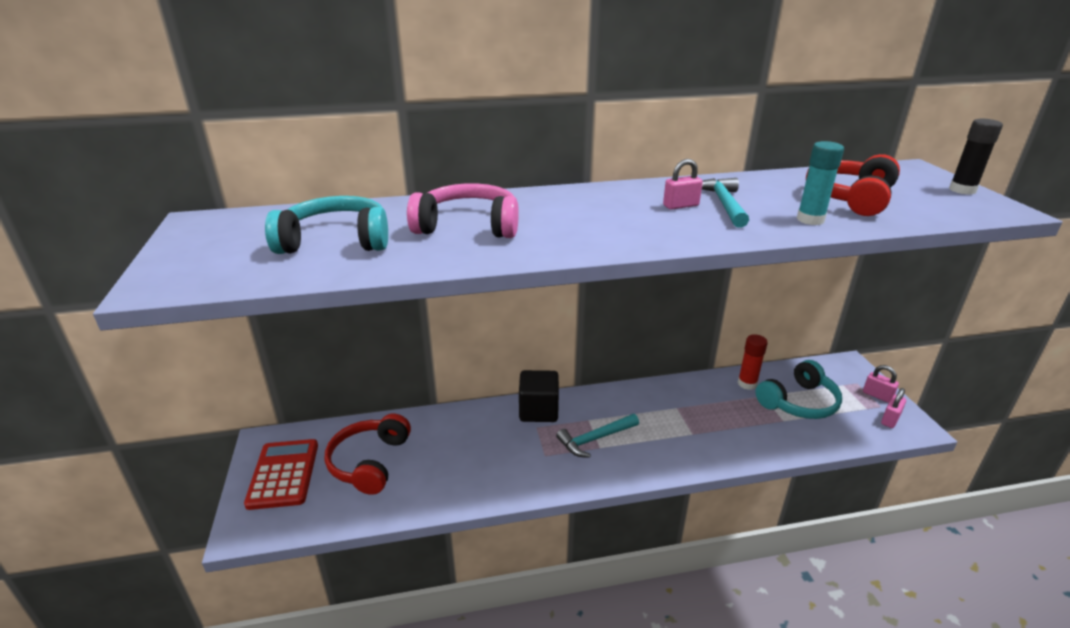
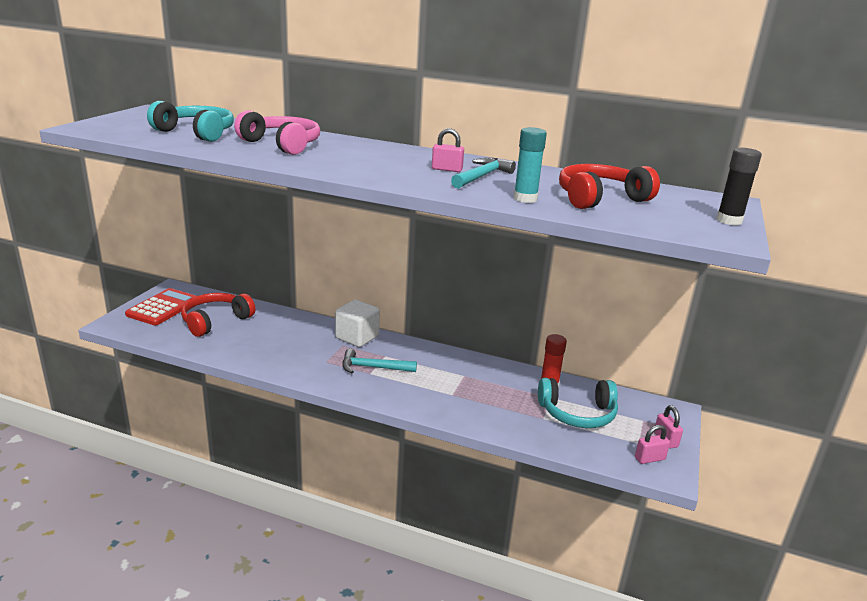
camera: 30 degrees right, 5 degrees down
(538, 410) = (357, 337): black cube -> white cube

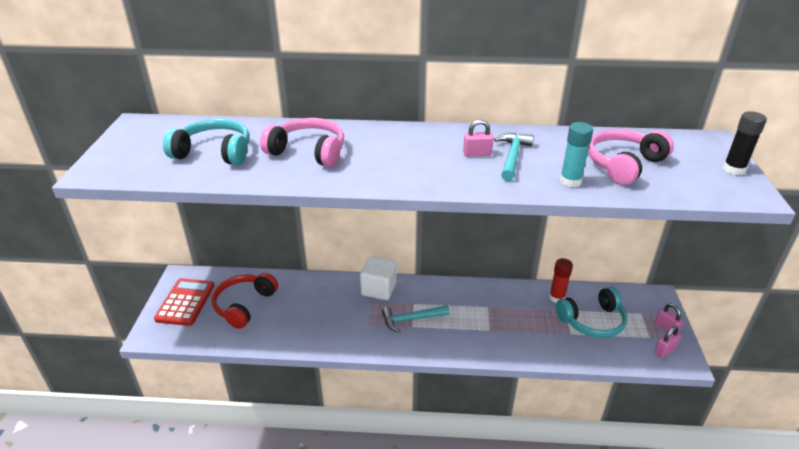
camera: 15 degrees left, 10 degrees up
(600, 198) = (624, 164): red headphones -> pink headphones

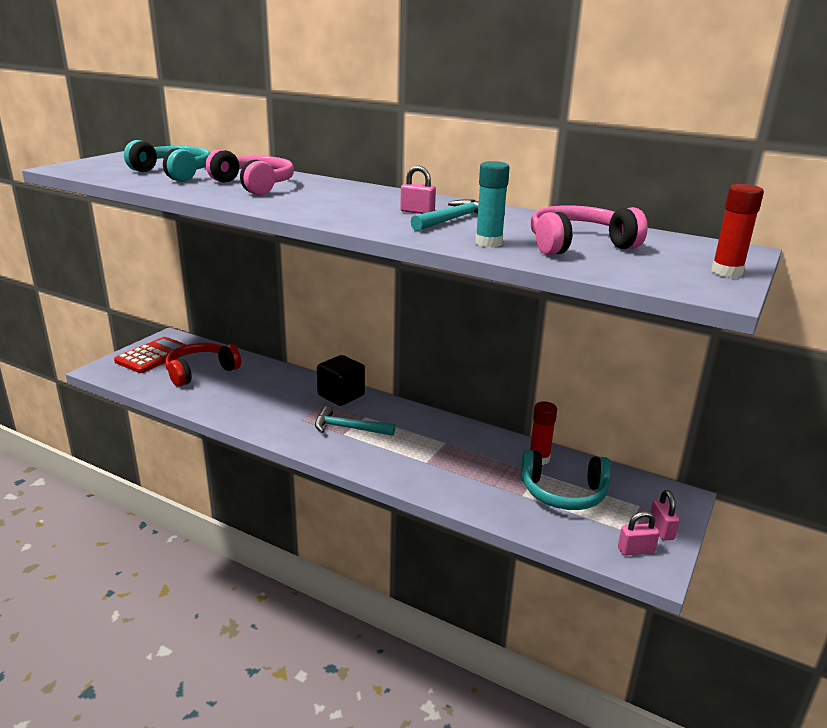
camera: 25 degrees right, 10 degrees down
(379, 289) = (341, 395): white cube -> black cube
(734, 169) = (726, 272): black glue stick -> red glue stick

